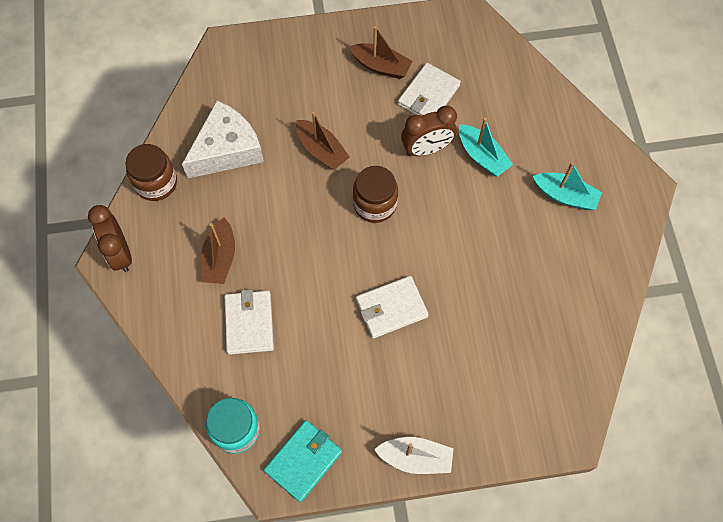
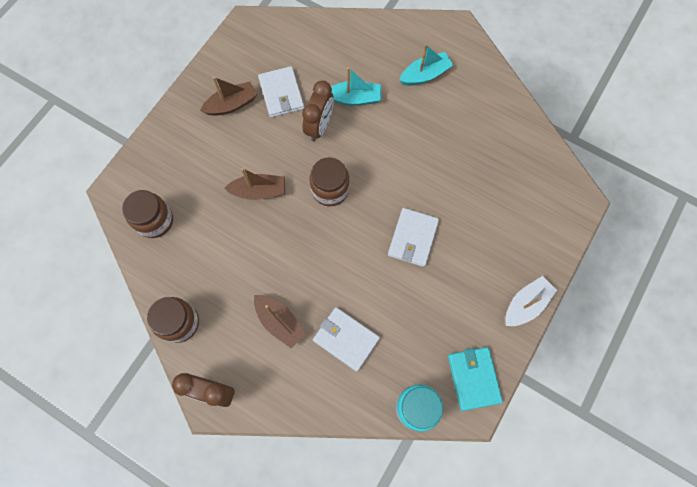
camera: 50 degrees left, 5 degrees up
(225, 95) = (155, 221): none -> brown jar
(227, 149) = (199, 253): white cheese -> none

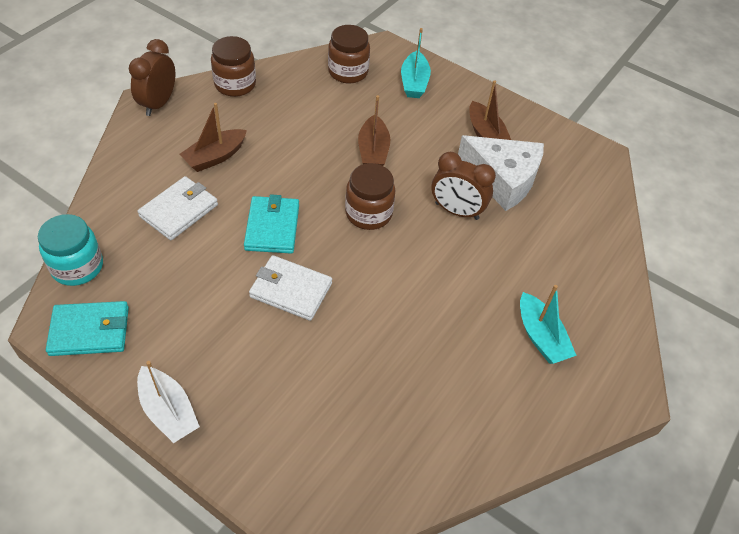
camera: 90 degrees right, 20 degrees down
(281, 94) = (502, 179): white wallet -> white cheese
(354, 261) = (272, 227): none -> turquoise wallet
(355, 98) = (498, 251): turquoise boat -> turquoise boat (414, 82)

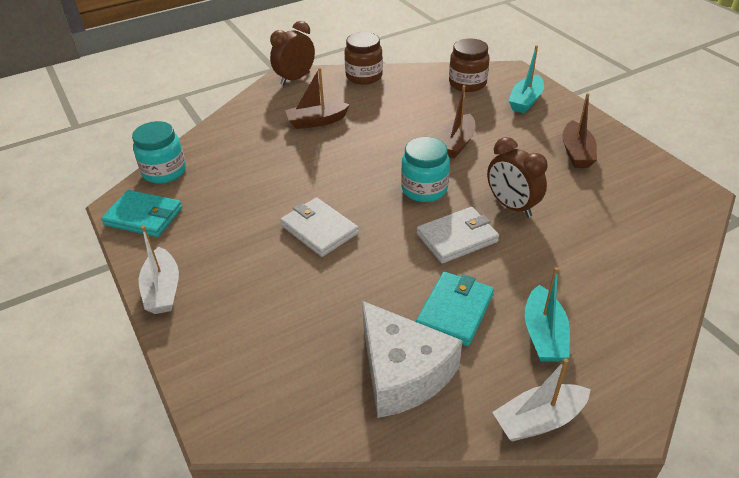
camera: 30 degrees right, 10 degrees down
(179, 210) = (264, 151): white wallet -> white wallet (457, 238)
(272, 227) = (332, 180): turquoise wallet -> turquoise wallet (455, 311)
(368, 213) = (424, 189): brown jar -> turquoise jar
(502, 179) = (574, 191): white cheese -> white cheese (402, 372)
(571, 418) = (538, 420): none -> white boat

